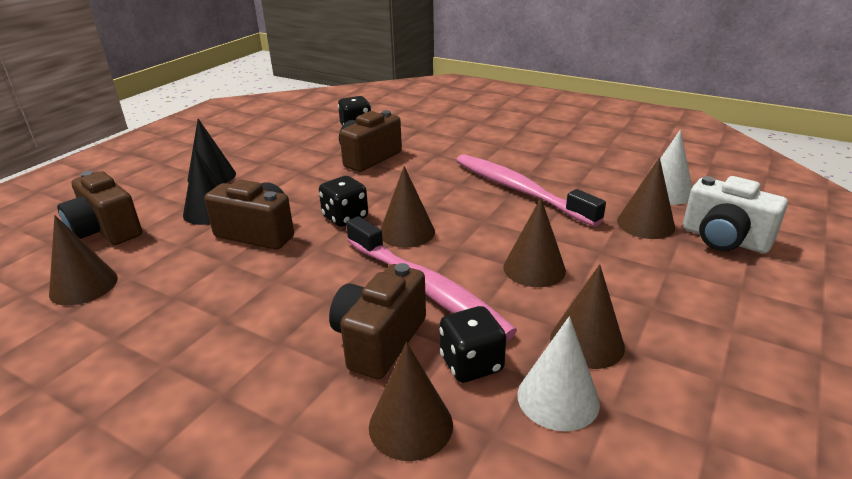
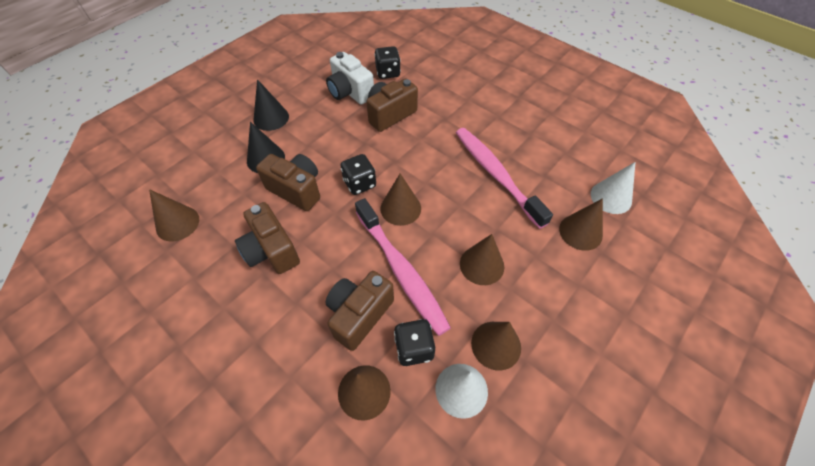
camera: 10 degrees right, 25 degrees up
(106, 230) = (194, 168): brown camera -> brown camera (271, 251)
(724, 239) = (634, 260): white camera -> white camera (350, 92)

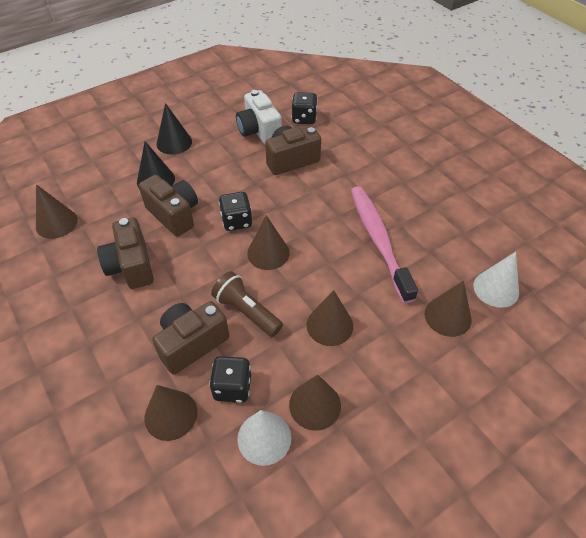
camera: 15 degrees right, 5 degrees down
(401, 270) = (247, 311): pink toothbrush -> brown flashlight

